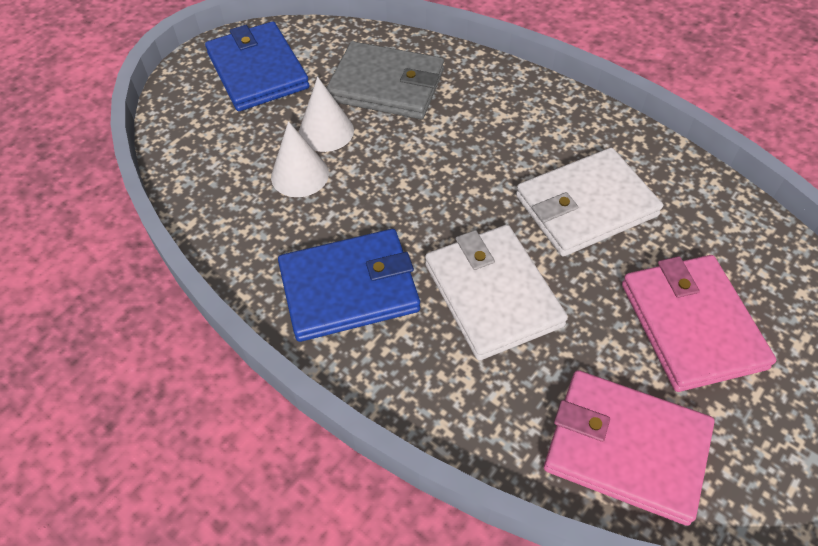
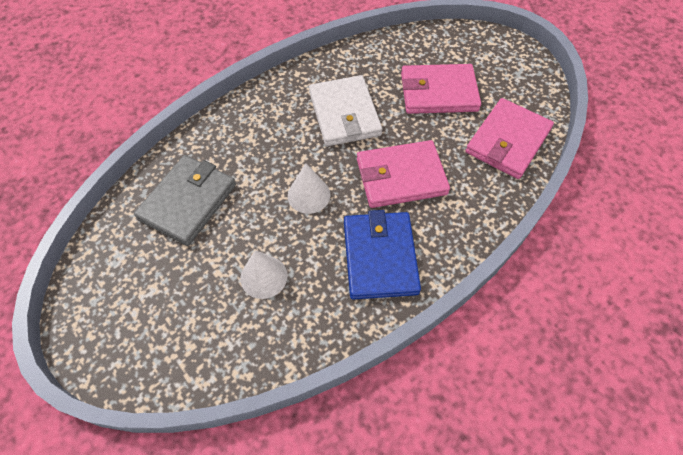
camera: 80 degrees left, 5 degrees up
(258, 70) = (124, 297): blue wallet -> none
(326, 131) = (223, 252): white cone -> white cone (309, 195)
(492, 294) = (401, 177): white wallet -> pink wallet

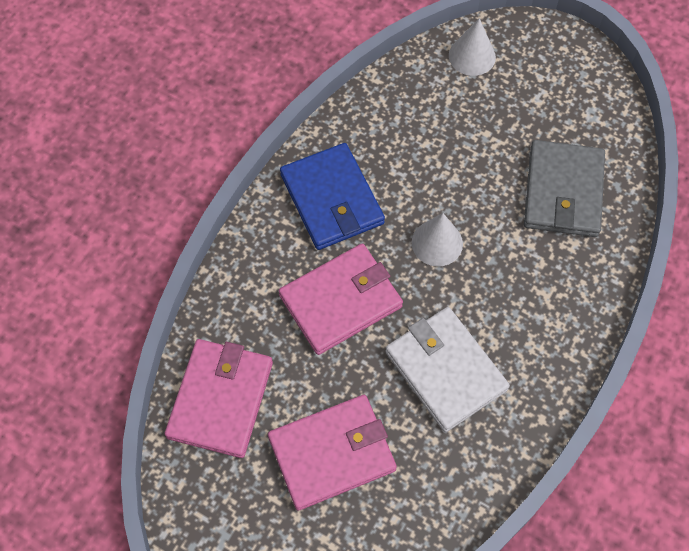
camera: 160 degrees right, 5 degrees up
(263, 276) = (439, 143): white cone -> white cone (472, 56)

